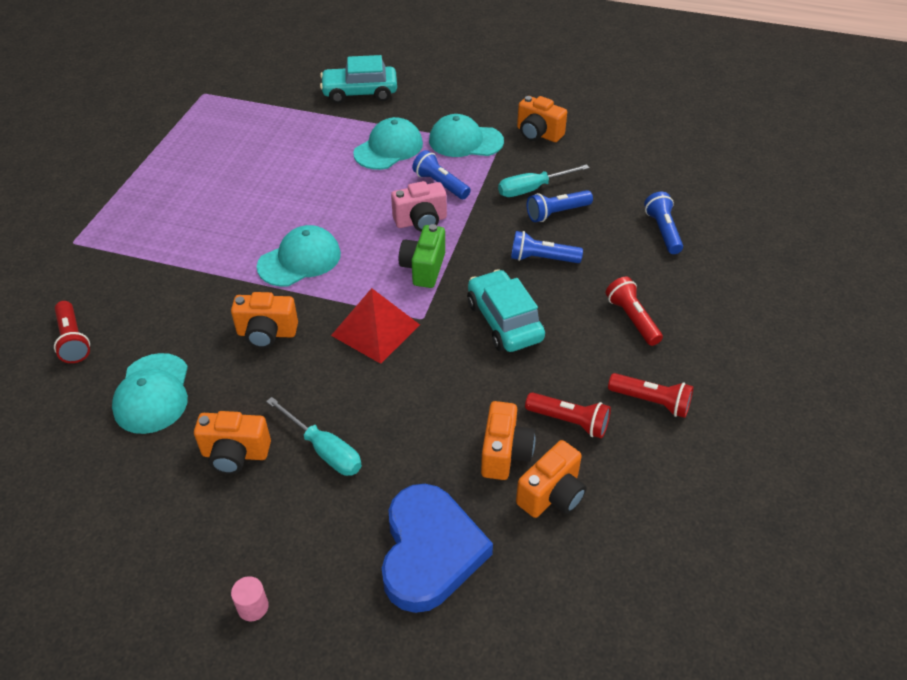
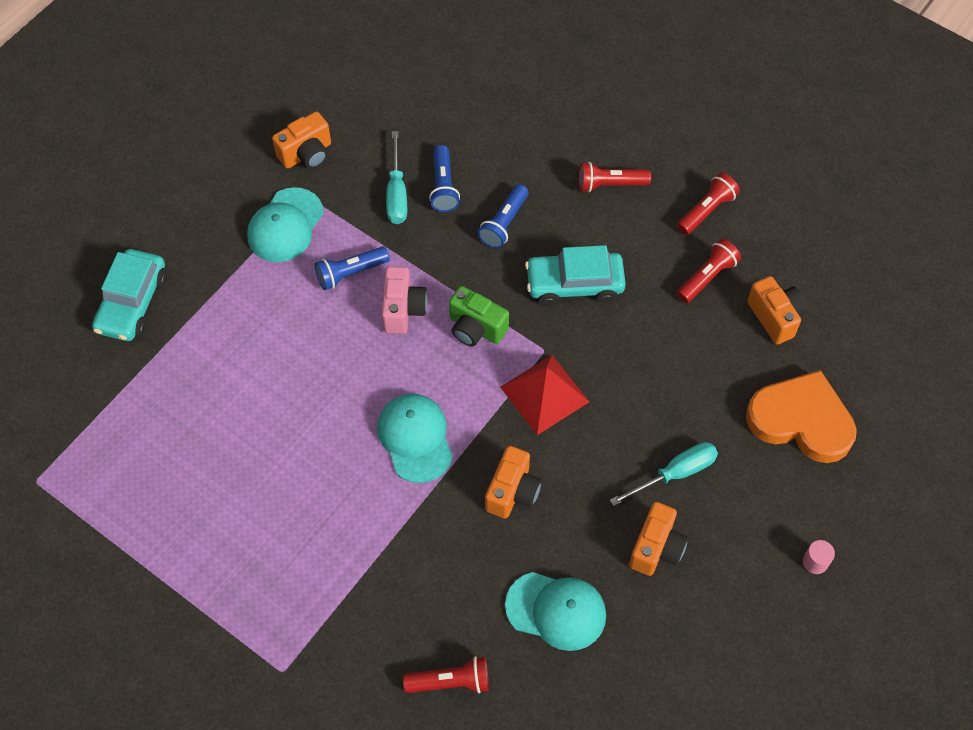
camera: 70 degrees left, 15 degrees up
(388, 148) = (261, 304): turquoise cap -> none
(430, 551) = (801, 420): blue heart -> orange heart
(505, 453) = (724, 336): orange camera -> none
(662, 231) = (507, 112): blue flashlight -> none

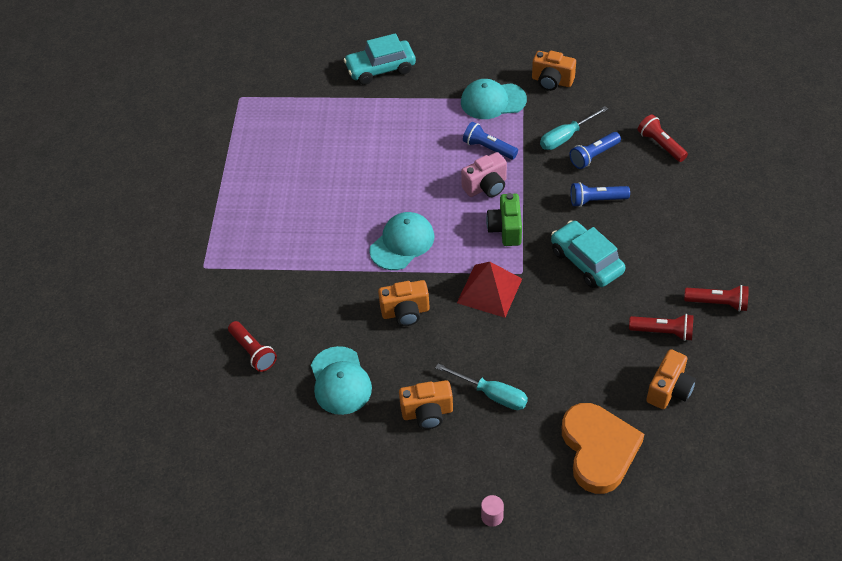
camera: 60 degrees right, 10 degrees down
(610, 184) = (683, 238): red flashlight -> red flashlight (660, 145)

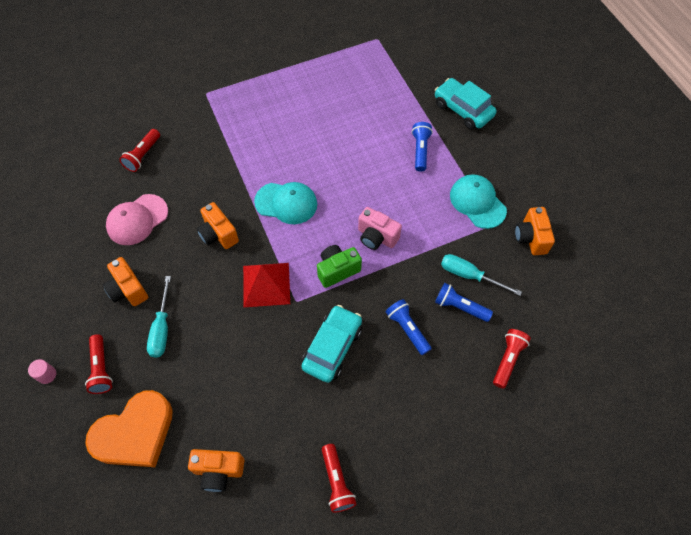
camera: 60 degrees right, 10 degrees up
(340, 381) = (137, 220): turquoise cap -> pink cap
(488, 148) = (420, 221): blue flashlight -> blue flashlight (420, 150)
(663, 332) = (281, 443): red flashlight -> red flashlight (101, 369)

